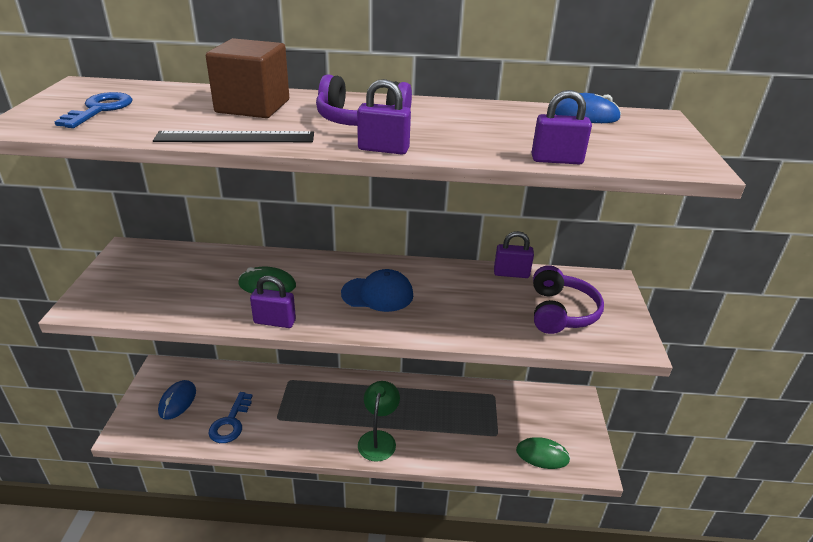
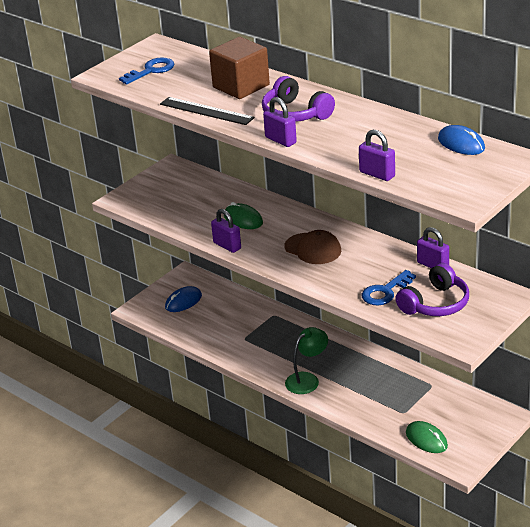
camera: 40 degrees right, 0 degrees up
(230, 422) = (210, 329): blue key -> blue key (385, 292)
(377, 294) = (313, 249): blue cap -> brown cap

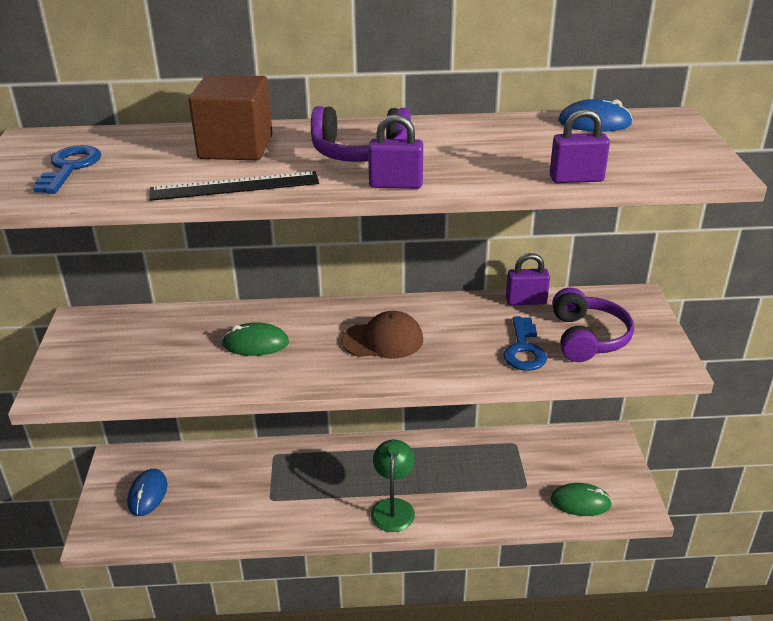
camera: 45 degrees left, 0 degrees up
(227, 246) = (277, 383): purple padlock -> none

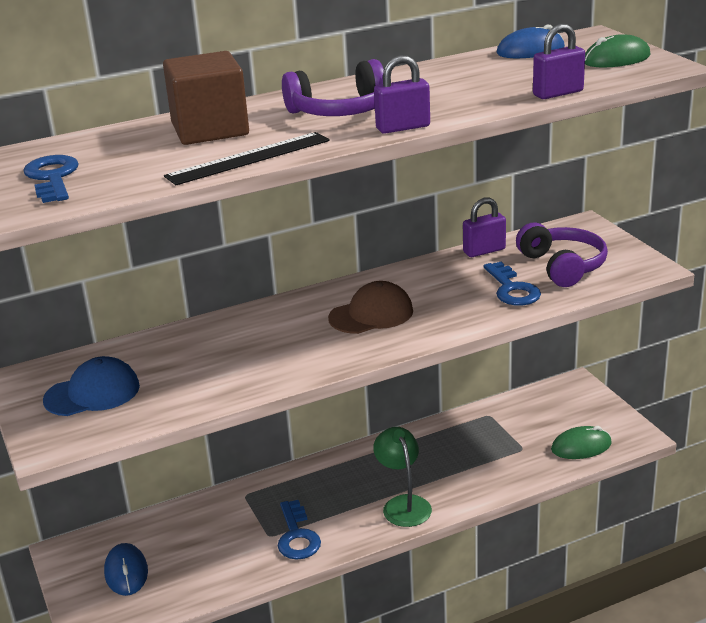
camera: 20 degrees left, 5 degrees down
(116, 351) = (92, 393): none -> blue cap
(255, 343) = (242, 349): green mouse -> green mouse (616, 59)
(291, 507) = (297, 536): none -> blue key

